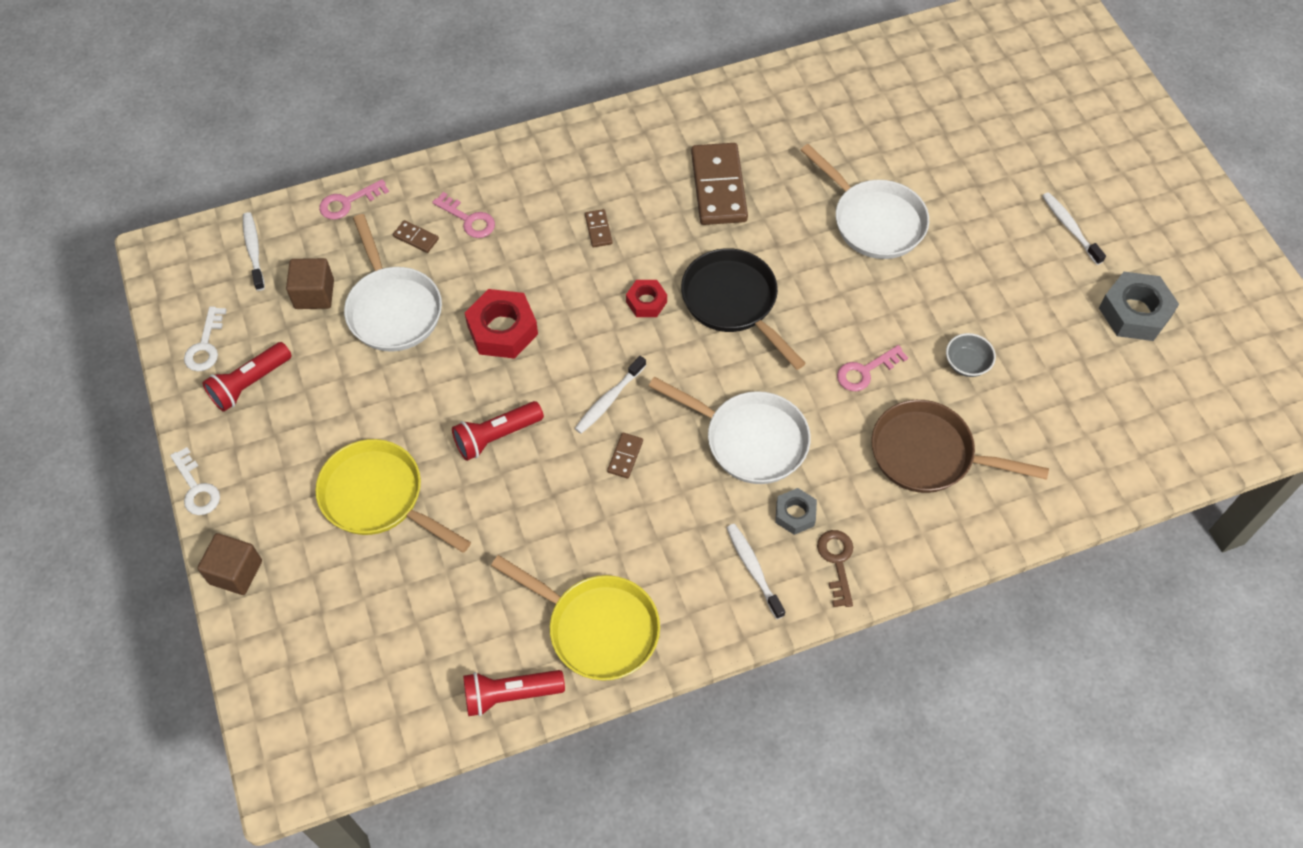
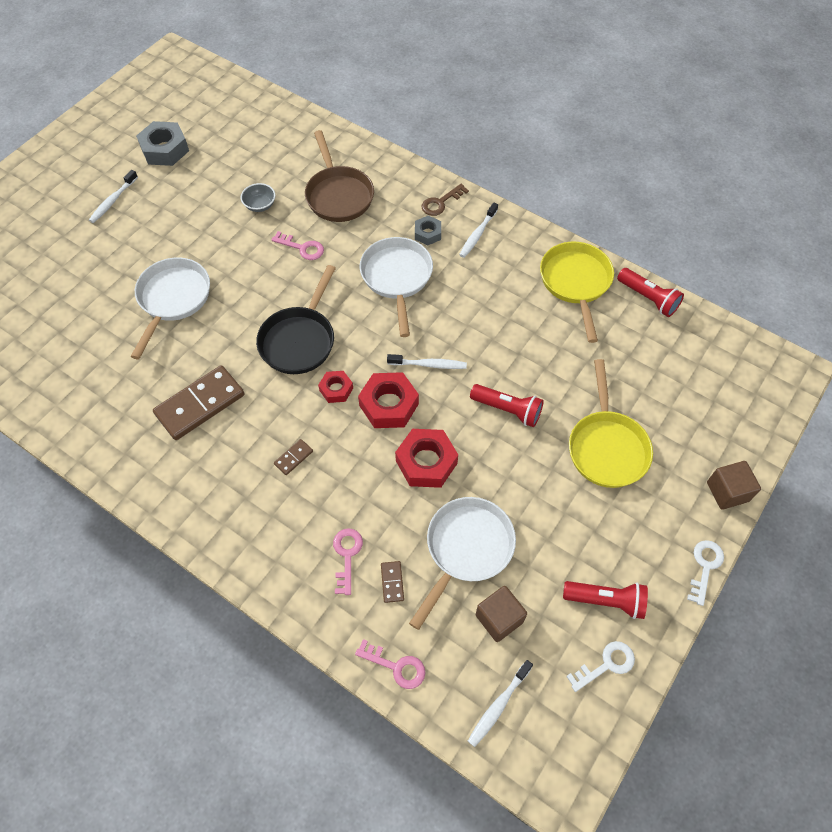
camera: 125 degrees left, 0 degrees up
(591, 336) = (389, 405): none -> red nut
(625, 456) = (461, 332): brown domino -> none

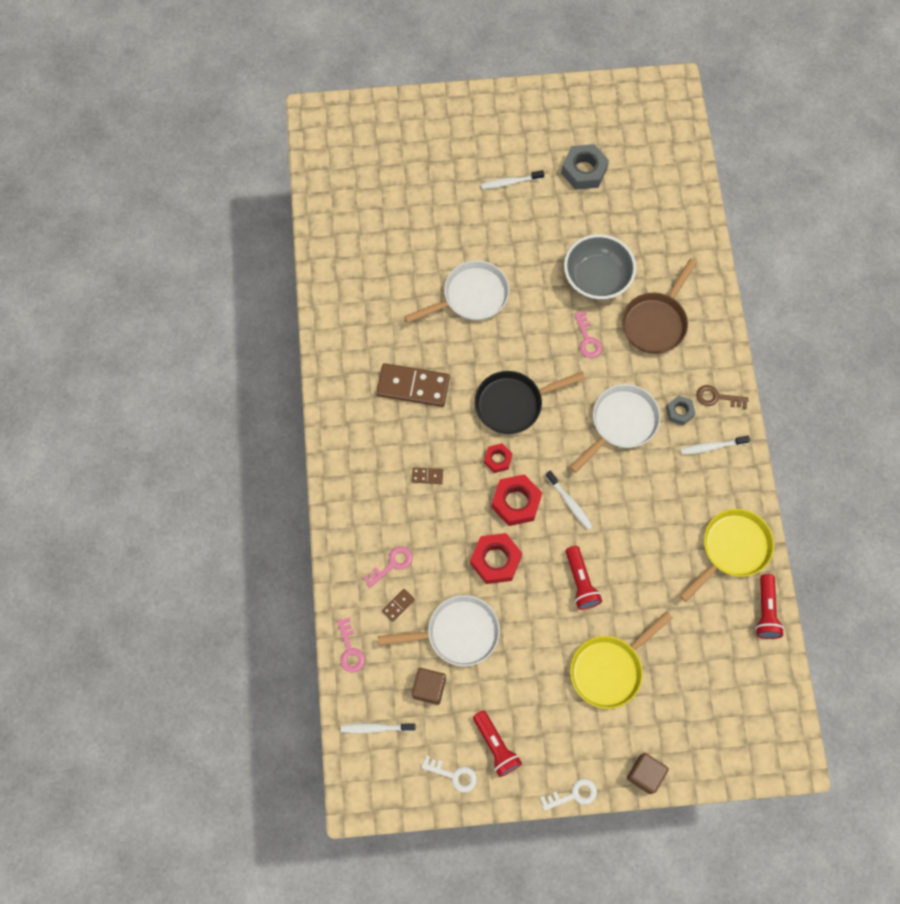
camera: 50 degrees right, 10 degrees up
(260, 205) = (596, 278): grey bowl -> grey bowl, size x2.21

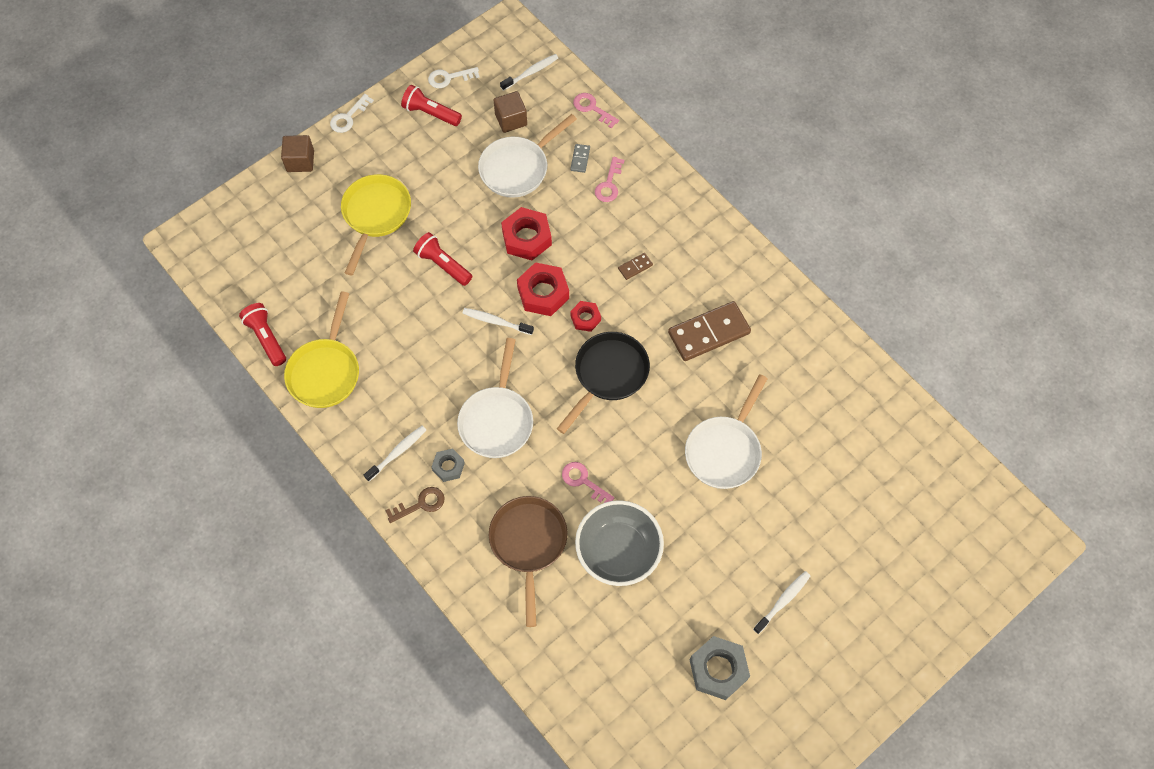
camera: 145 degrees right, 5 degrees down
(398, 605) = (580, 159): brown domino -> grey domino

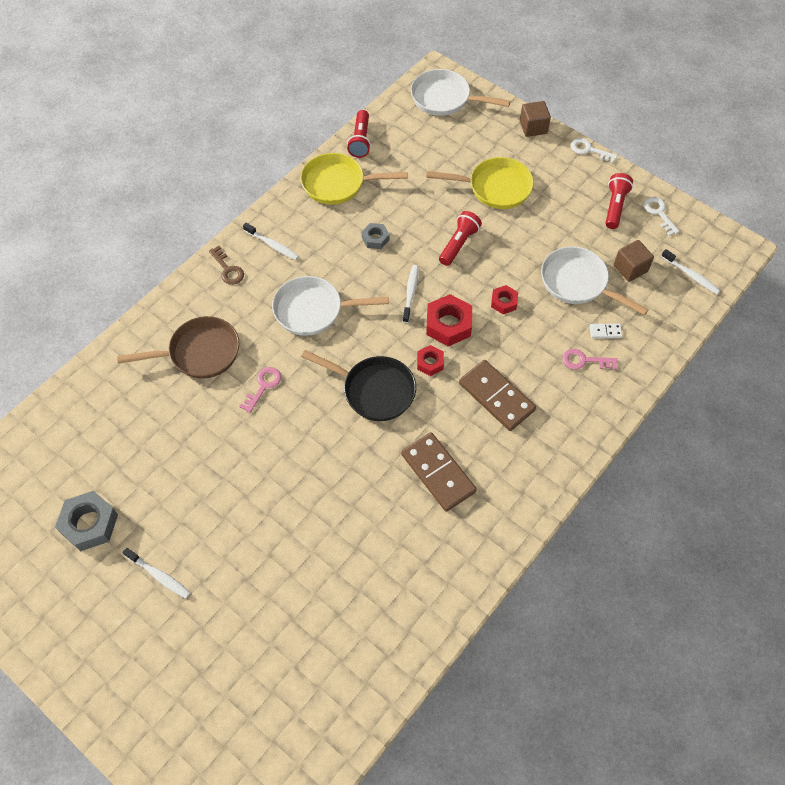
camera: 80 degrees right, 5 degrees down
(266, 338) = (360, 140): red flashlight -> red flashlight turned 135 degrees clockwise
(448, 467) = (264, 282): grey nut -> grey nut (375, 239)
(526, 238) = (504, 302): red nut -> red nut, size x0.58
(580, 159) = (605, 332): grey domino -> white domino
(592, 108) = (668, 333): pink key -> none
(618, 551) = (198, 424): grey bowl -> none
(635, 267) = (496, 397): brown domino -> brown domino, size x2.29
(724, 451) = (311, 503): white pan -> white pan (444, 98)

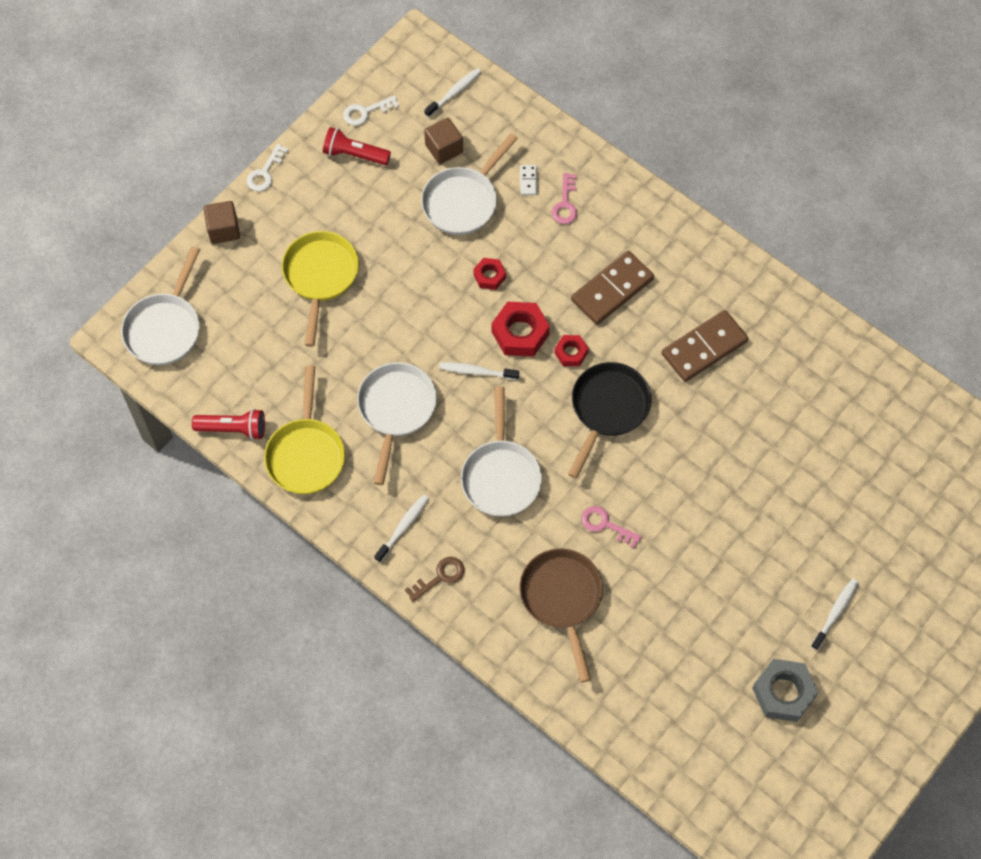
camera: 90 degrees left, 5 degrees up
(375, 239) = (396, 410): grey nut -> white pan
(458, 244) = (406, 319): red flashlight -> none

